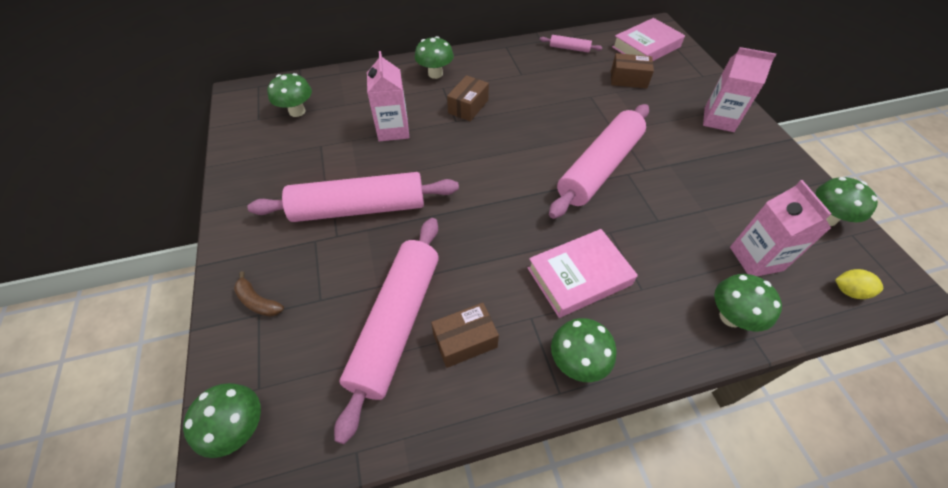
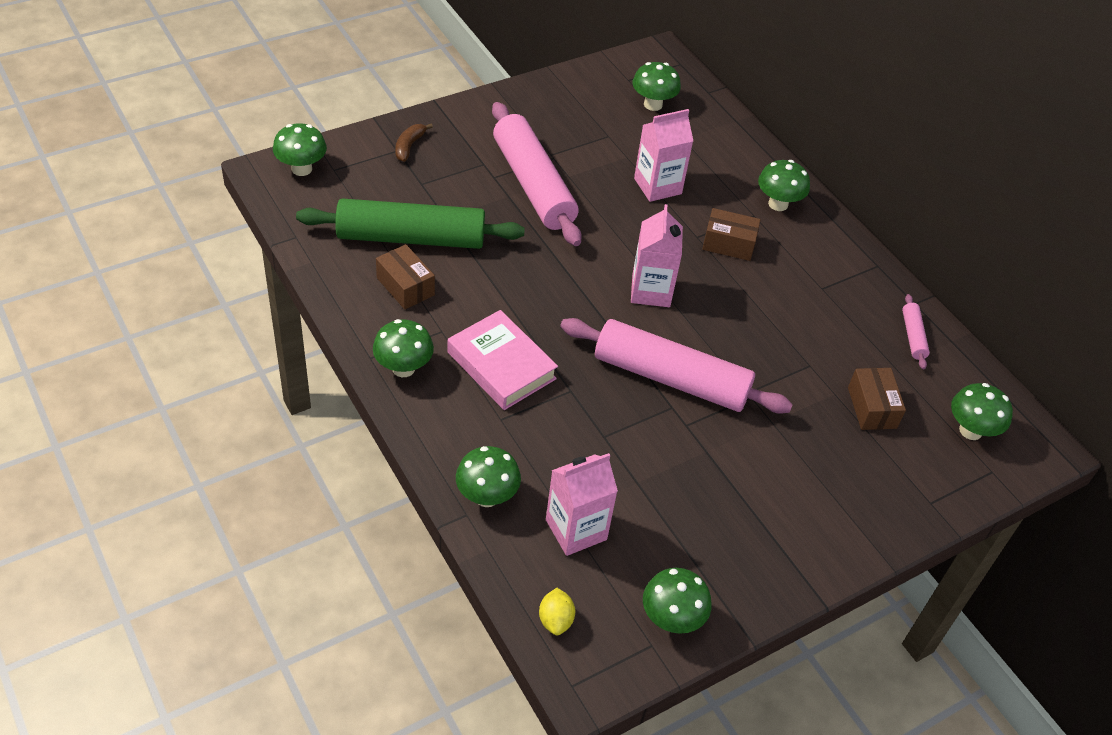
camera: 70 degrees right, 5 degrees down
(396, 323) = (411, 238): pink rolling pin -> green rolling pin
(646, 47) = (970, 430): pink book -> green mushroom
(718, 120) = (828, 514): pink carton -> pink carton (651, 291)

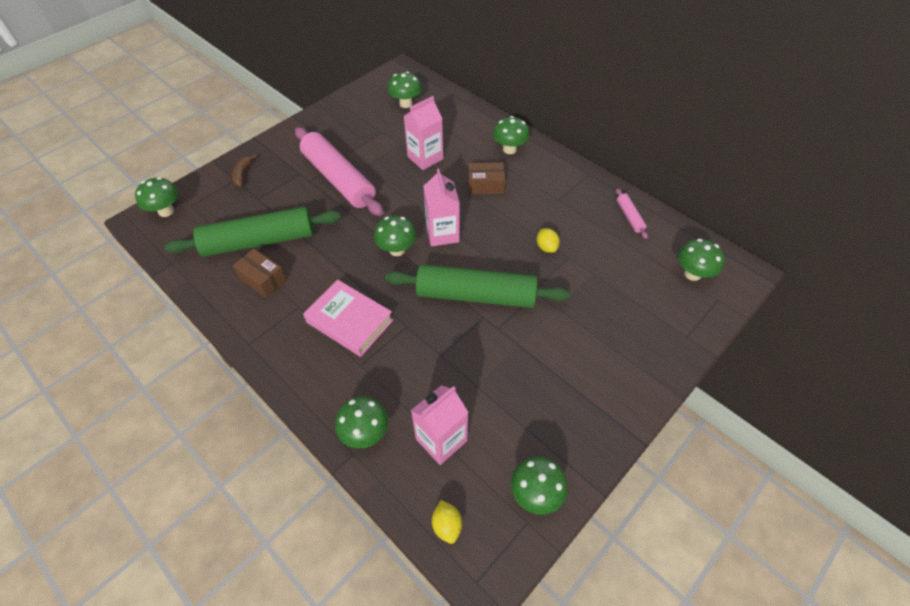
camera: 10 degrees left, 5 degrees up
(403, 368) = (275, 345): green mushroom -> green mushroom (397, 250)
(671, 378) = (476, 295): pink rolling pin -> green rolling pin
(784, 344) = (546, 247): none -> yellow lemon
(872, 408) = (621, 276): brown box -> none

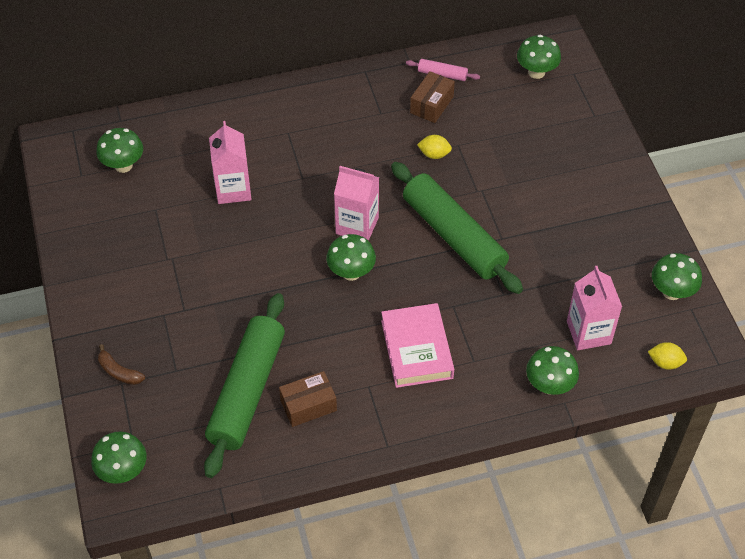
camera: 60 degrees left, 0 degrees up
(339, 179) = (204, 281): pink rolling pin -> none
(349, 321) = (417, 349): pink book -> pink book turned 75 degrees counterclockwise
(476, 295) = (453, 236): green rolling pin -> green rolling pin turned 75 degrees counterclockwise
(485, 185) = (316, 159): brown box -> brown box (431, 105)
(509, 149) = (279, 113): green mushroom -> none

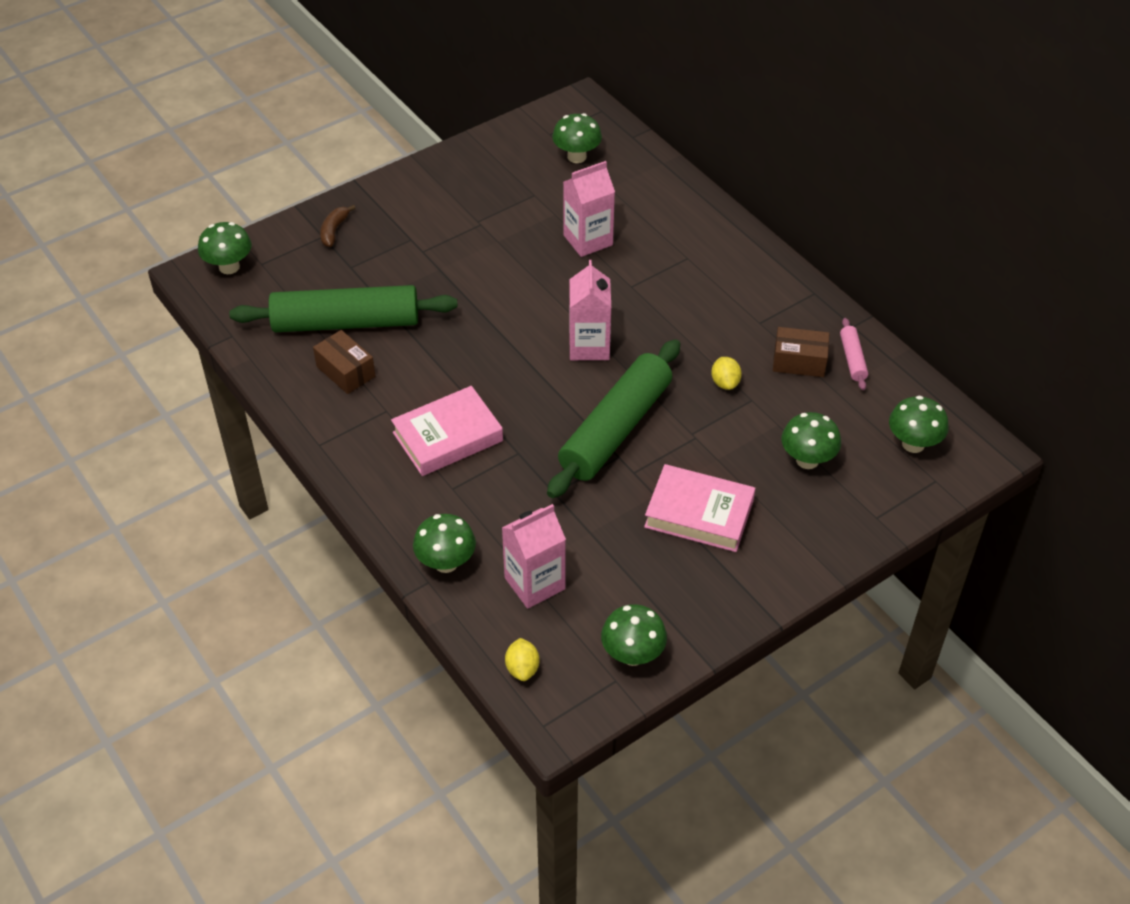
camera: 70 degrees right, 5 degrees down
(351, 272) = (524, 358): green mushroom -> green mushroom (807, 460)
(556, 212) = (699, 513): none -> pink book

